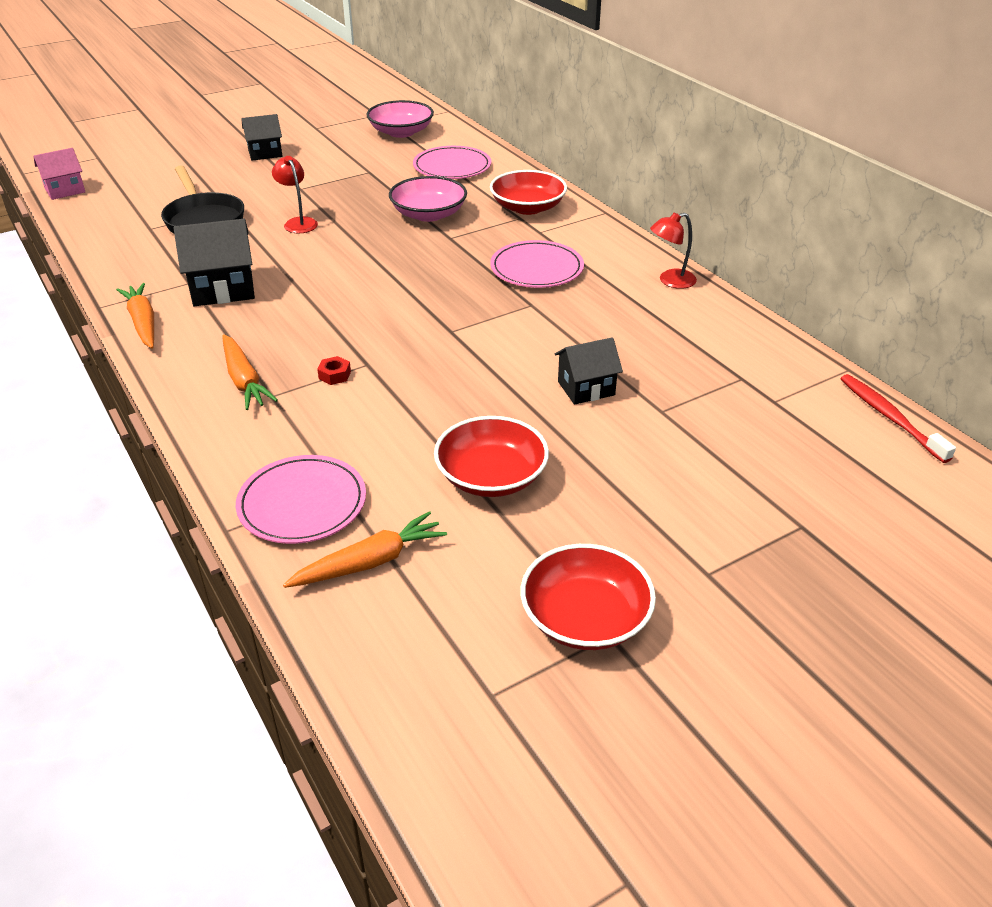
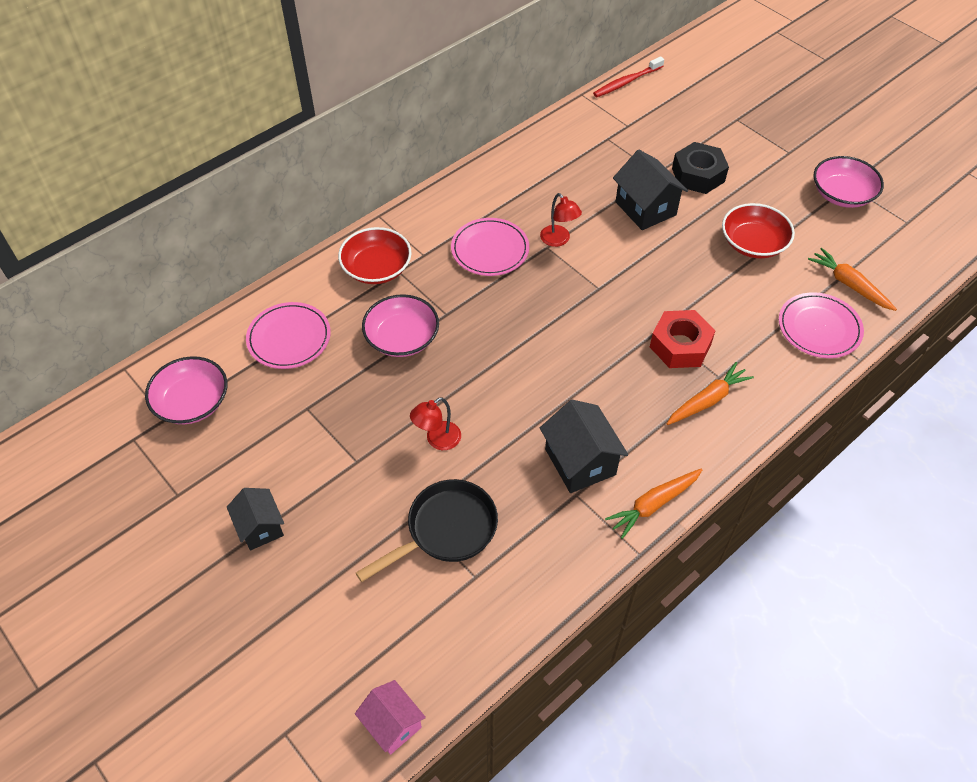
camera: 100 degrees left, 15 degrees up
(334, 375) = (680, 345): red nut -> red nut, size x2.43
(585, 618) = (842, 194): red bowl -> pink bowl
(586, 388) = (645, 208): black house -> black house, size x1.52
(653, 451) = (698, 175): none -> black nut
(670, 281) = (490, 173): red lamp -> red lamp (558, 240)

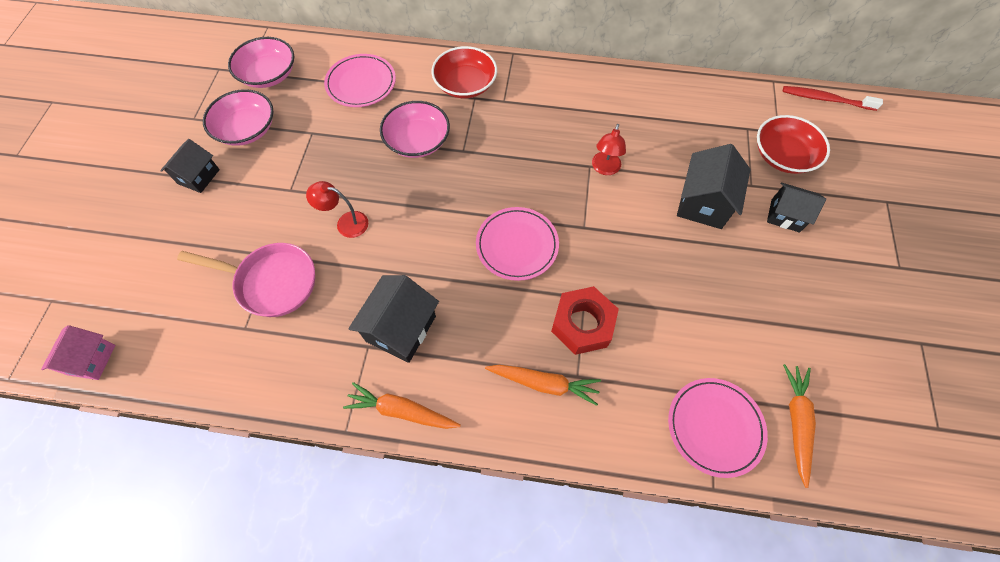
camera: 50 degrees right, 10 degrees up
(446, 530) = (271, 282): black pan -> pink pan
(490, 250) = (549, 134): pink plate -> pink plate (517, 245)
(698, 175) = (785, 215): black nut -> black house
(753, 243) = (756, 308): red bowl -> red bowl (783, 156)
(842, 194) = (903, 345): pink bowl -> pink bowl (247, 129)

